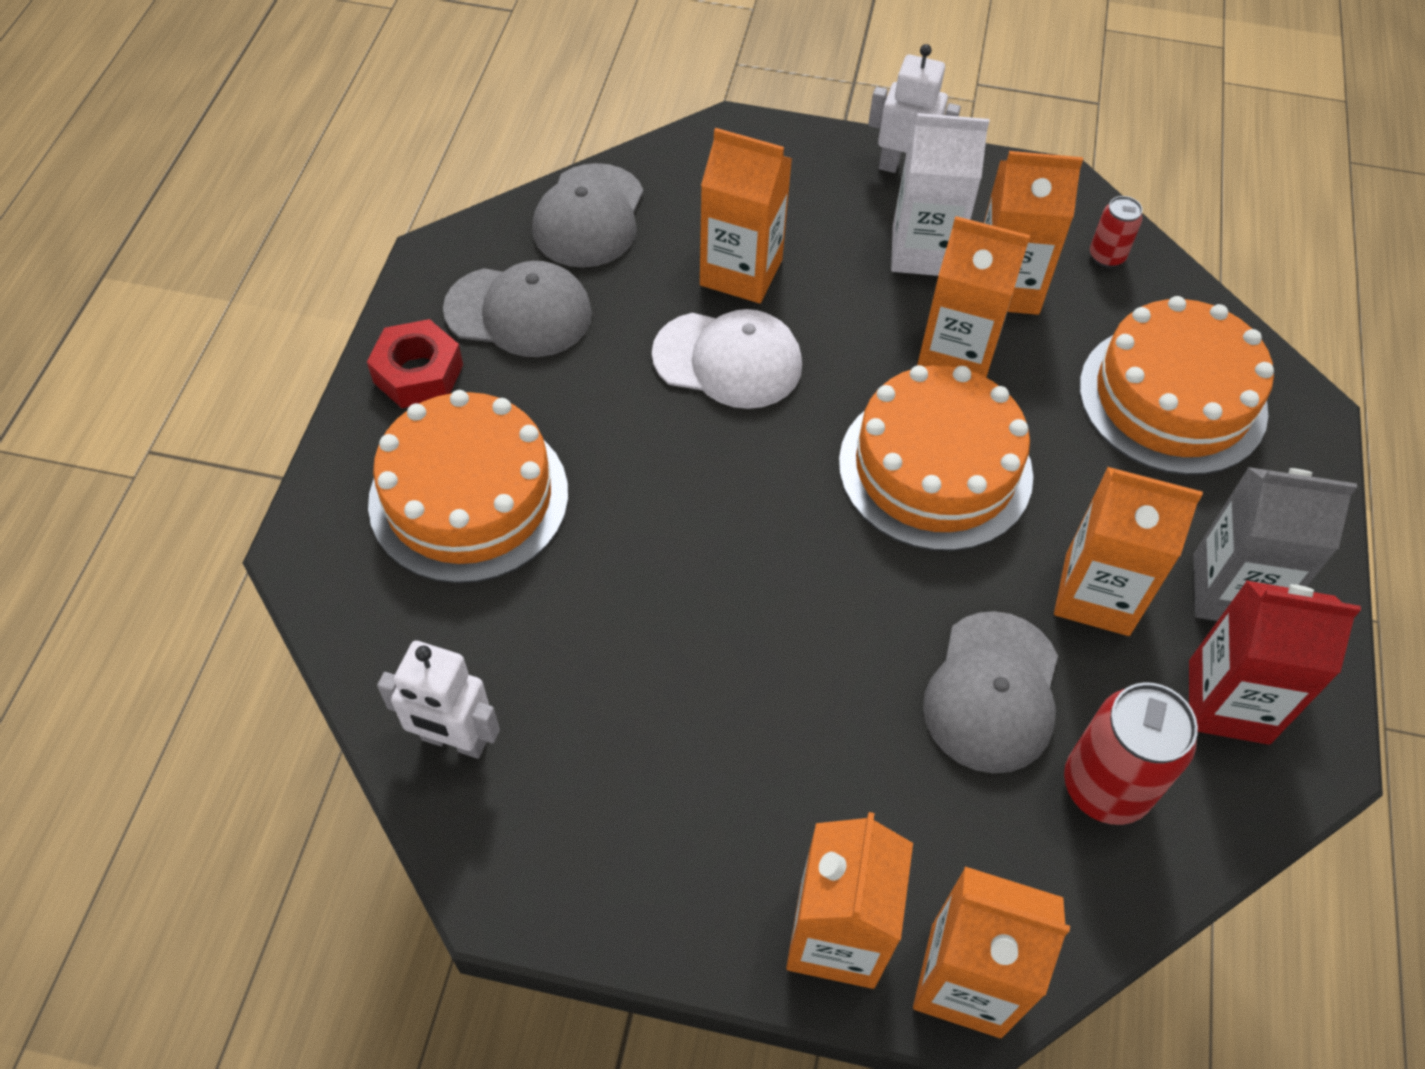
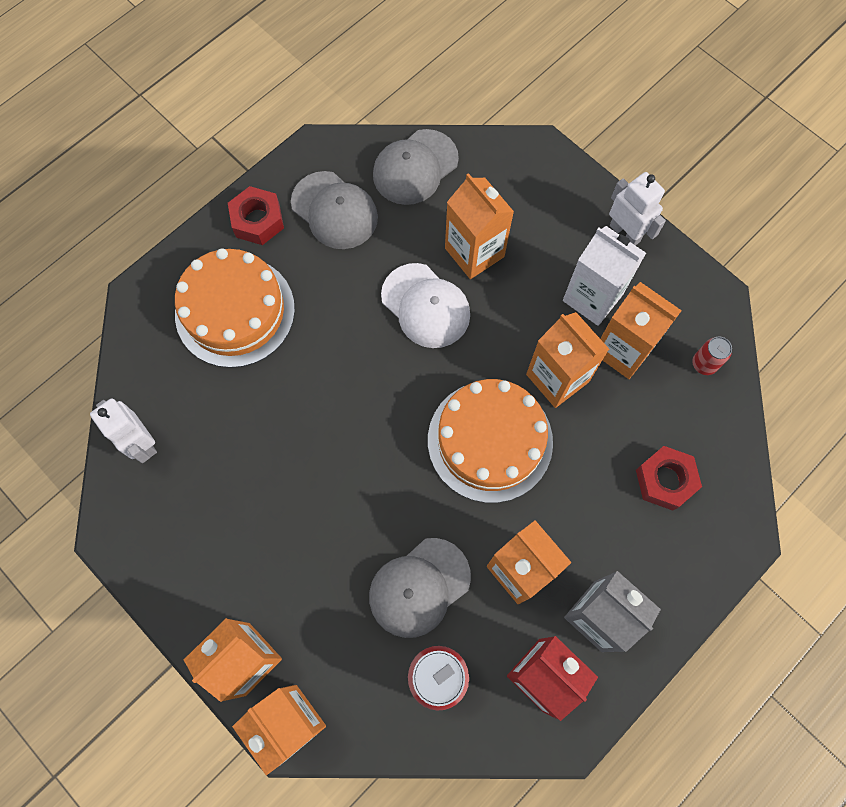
camera: 35 degrees right, 15 degrees up
(1172, 398) = (665, 480): orange cake -> red nut

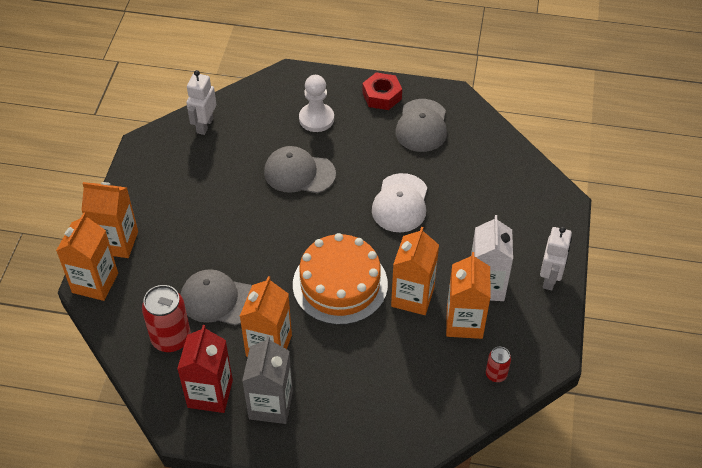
camera: 55 degrees right, 20 degrees down
(235, 311) = (316, 119): orange cake -> white pawn
(415, 167) = (488, 146): grey cap -> grey cap (299, 173)
(474, 252) = (459, 207): orange carton -> none
(665, 480) = (392, 394): red nut -> none

